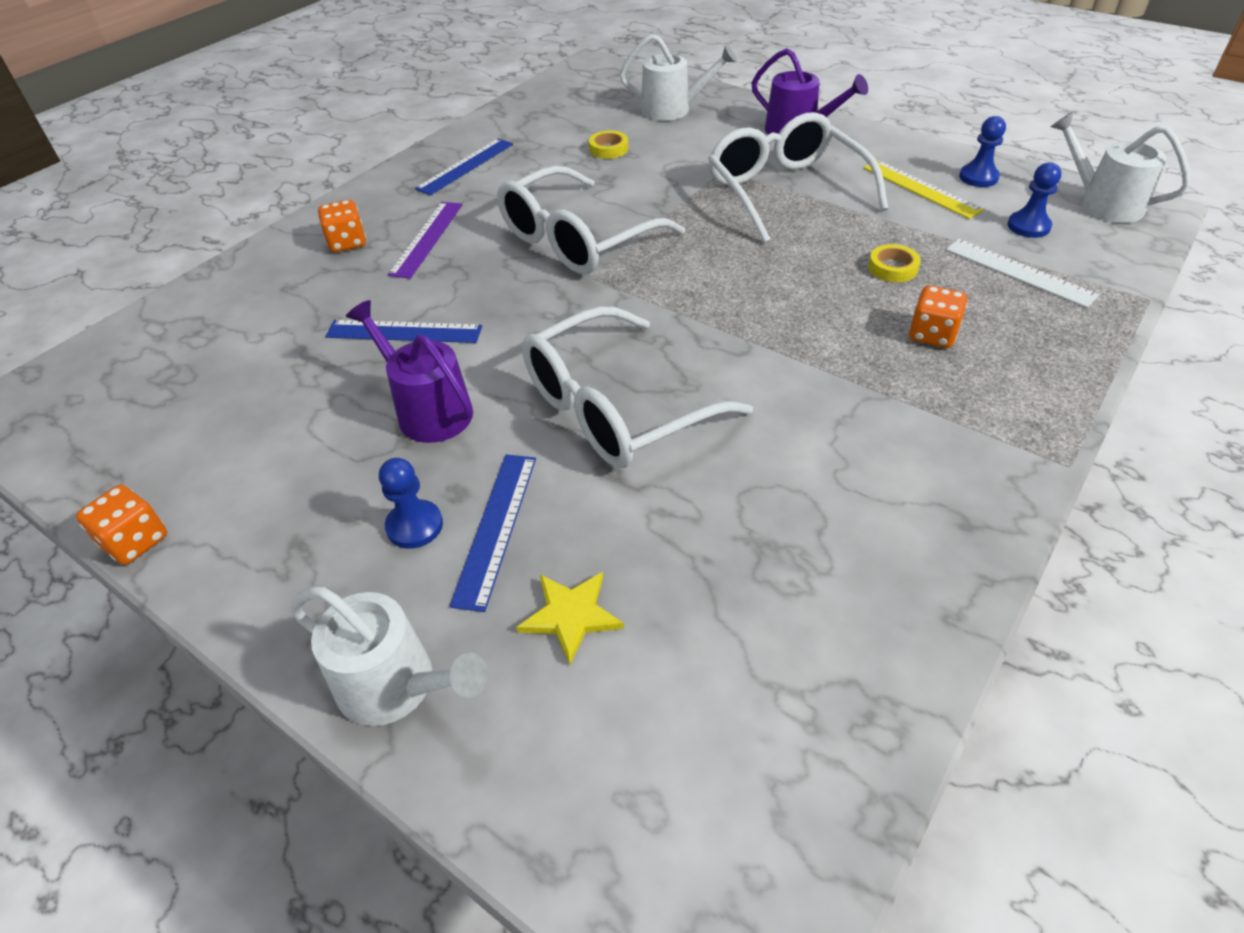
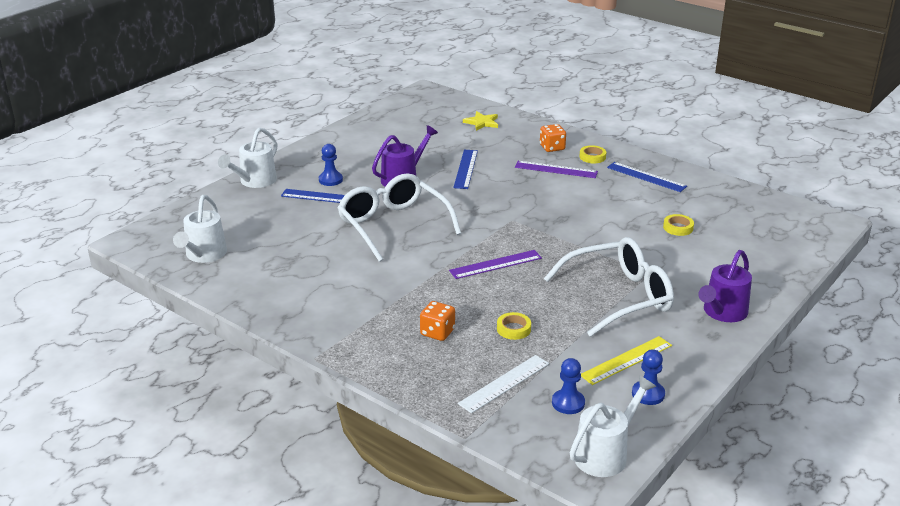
camera: 90 degrees right, 15 degrees down
(136, 541) = (340, 128): orange dice -> none
(392, 207) = (592, 157): none -> yellow tape
(570, 615) = (272, 214): yellow star -> yellow star (482, 122)
(576, 240) = (553, 215): white glasses -> none
(673, 110) = (751, 257): white watering can -> white watering can (204, 255)
(728, 288) = (495, 264): none -> purple ruler

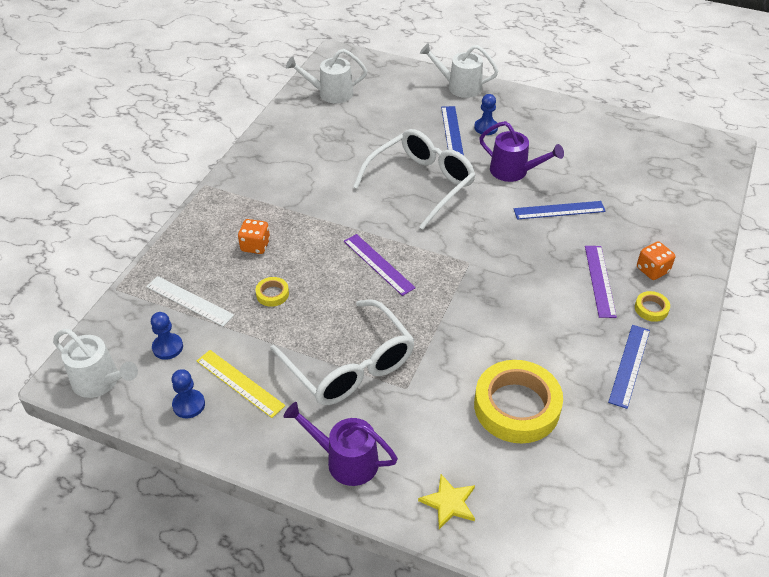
camera: 75 degrees right, 15 degrees up
(482, 122) = (677, 203): yellow star -> yellow star (449, 503)
(678, 228) = (516, 406): yellow tape -> yellow tape, size x2.35

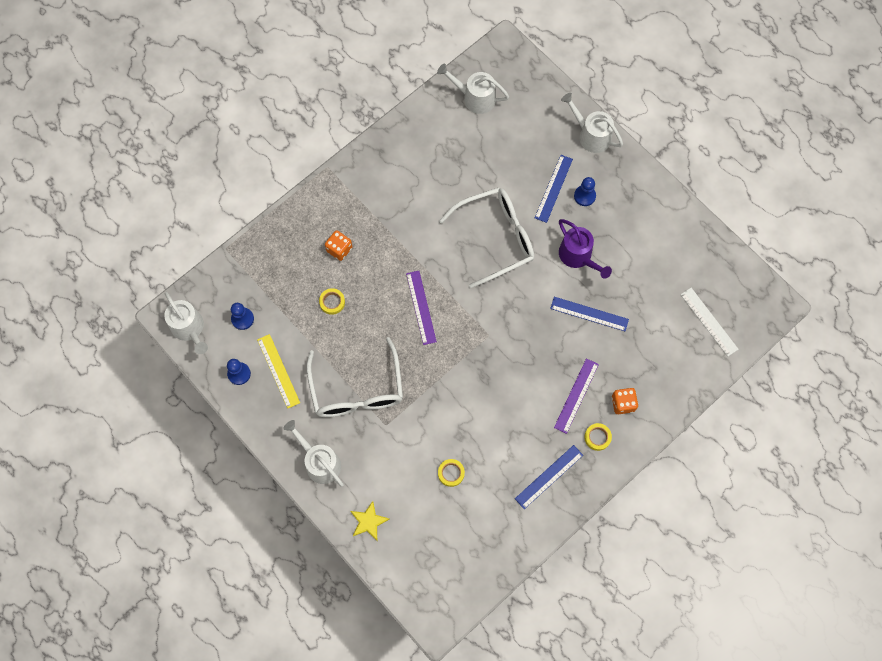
camera: 25 degrees right, 25 degrees up
(189, 301) = (272, 283): white ruler -> white ruler (709, 321)
(345, 460) = (319, 462): purple watering can -> white watering can
(516, 406) = (451, 473): yellow tape -> yellow tape, size x0.43

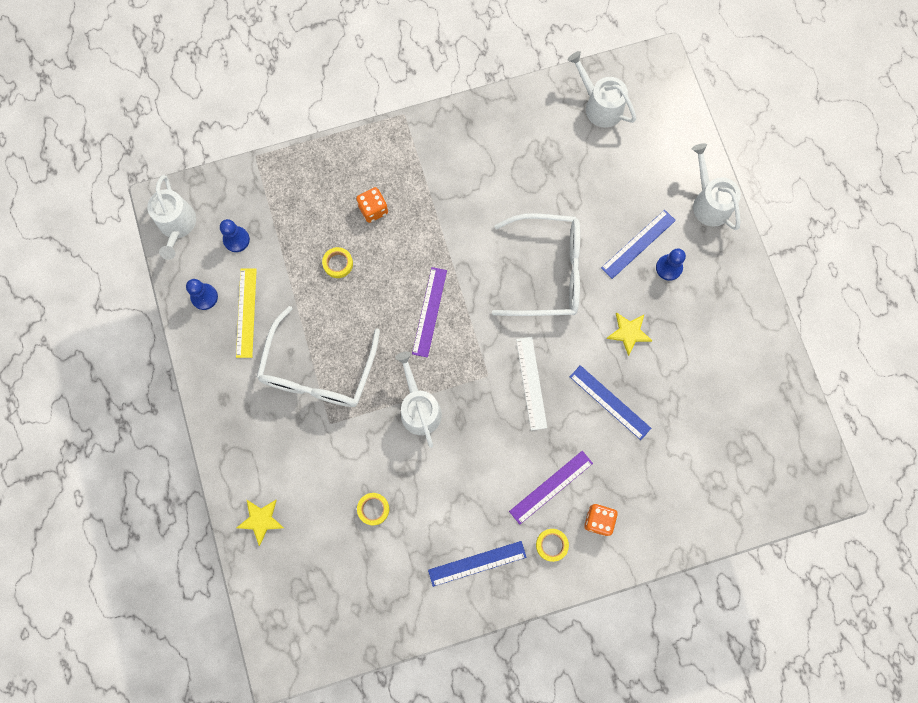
camera: 25 degrees right, 5 degrees up
(319, 462) = (241, 431): white watering can -> white watering can (419, 408)
(578, 257) = (629, 333): purple watering can -> yellow star
(709, 321) = (741, 472): white ruler -> white ruler (531, 383)

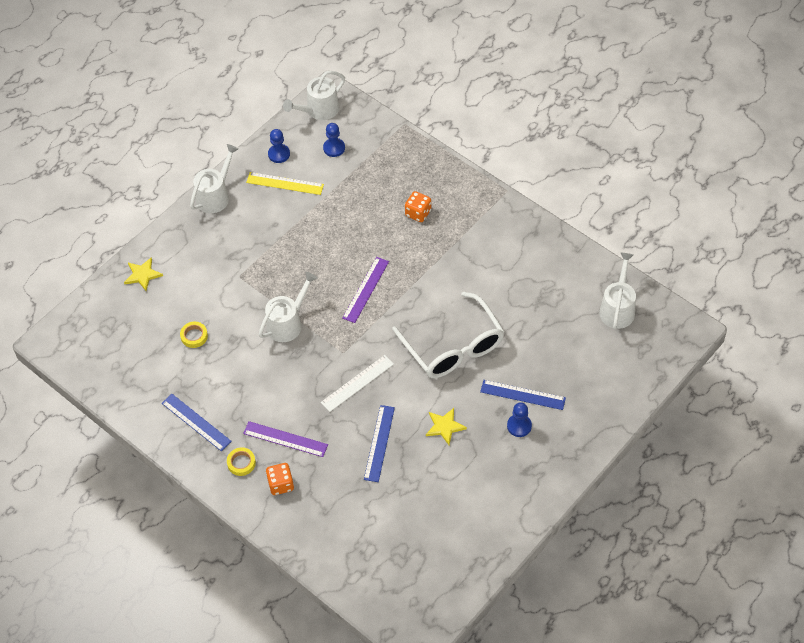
camera: 60 degrees right, 20 degrees down
(246, 312) = (285, 183): yellow ruler -> yellow ruler turned 45 degrees clockwise
(318, 371) = (272, 248): white glasses -> none
(338, 263) = (361, 215): yellow tape -> none
(429, 311) = (365, 289): purple ruler -> purple ruler turned 45 degrees counterclockwise
(709, 202) = (597, 425): white watering can -> white watering can (215, 195)

